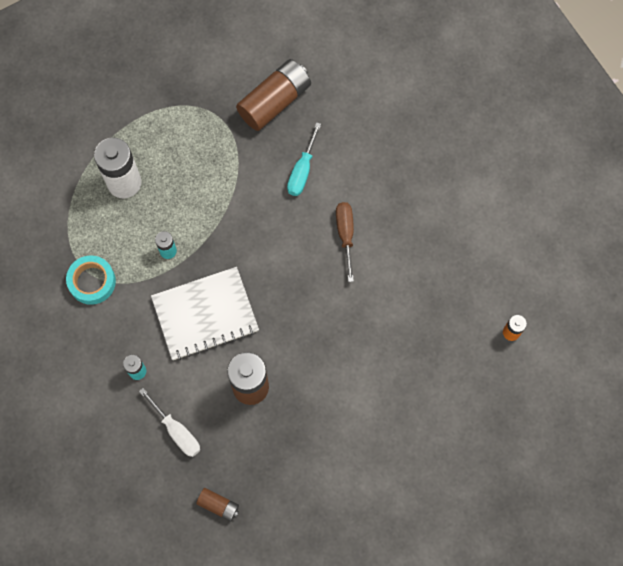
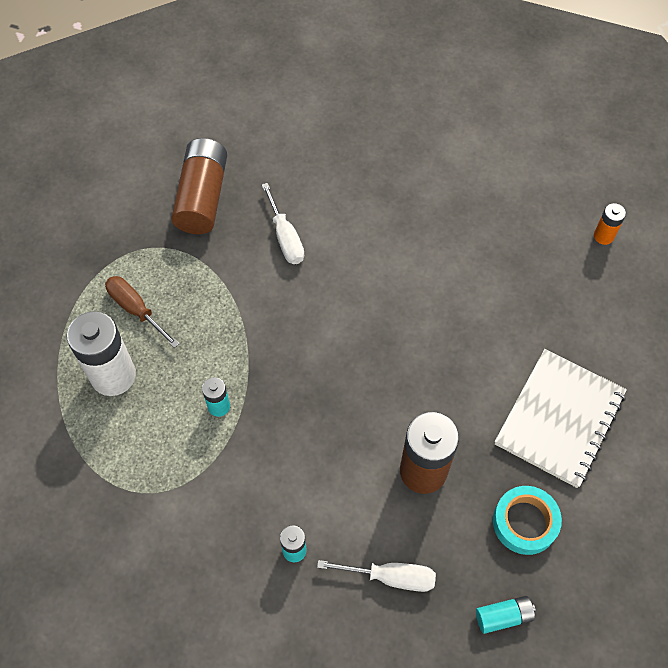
camera: 40 degrees left, 10 degrees down
(92, 282) = (164, 498): turquoise tape -> turquoise tape (525, 522)
(205, 314) = (313, 438): white notebook -> white notebook (559, 419)
(218, 505) = (503, 616): brown battery -> turquoise battery
(302, 170) = (285, 237): turquoise screwdriver -> white screwdriver
(345, 235) = (379, 263): brown screwdriver -> brown screwdriver (136, 309)

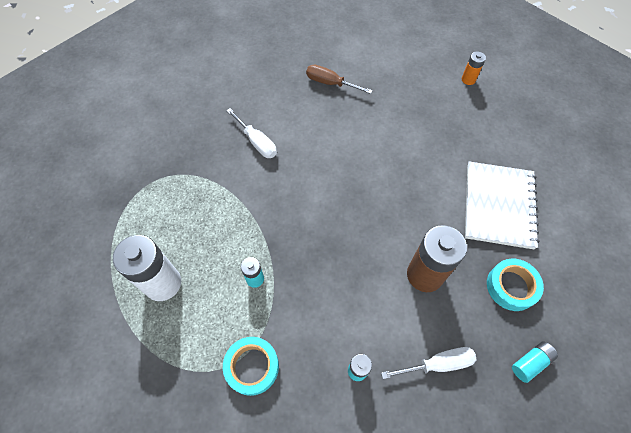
camera: 20 degrees left, 0 degrees up
(136, 309) = (163, 227): brown screwdriver -> brown screwdriver (330, 83)
(178, 503) = (252, 367): none -> turquoise tape
(202, 197) = (185, 132): brown battery -> none

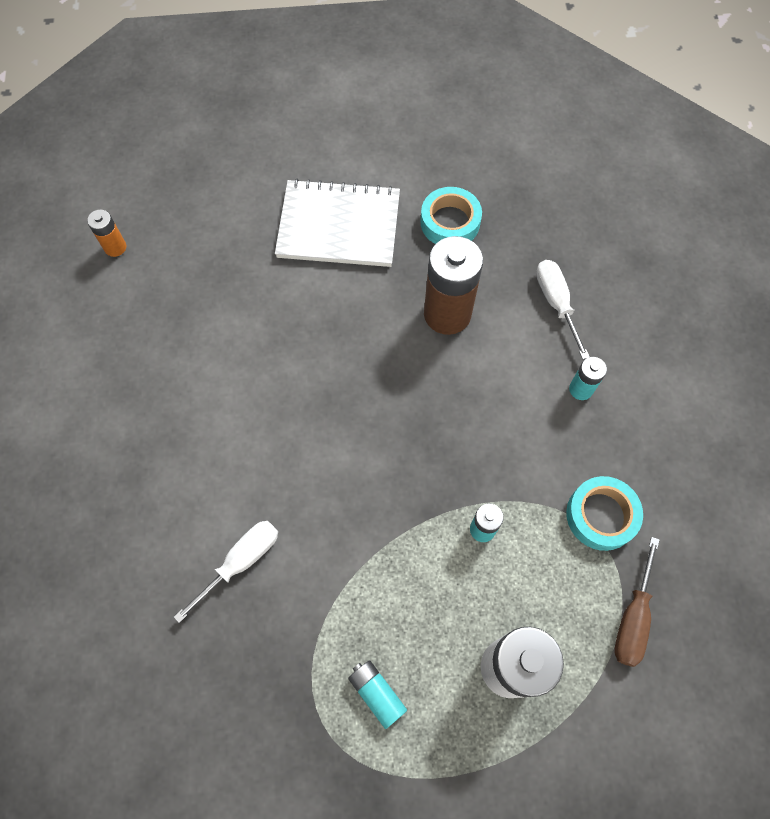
camera: 95 degrees left, 5 degrees up
(330, 83) = (112, 451): brown screwdriver -> brown screwdriver (632, 617)
(530, 362) = (536, 213): turquoise battery -> turquoise battery (377, 693)

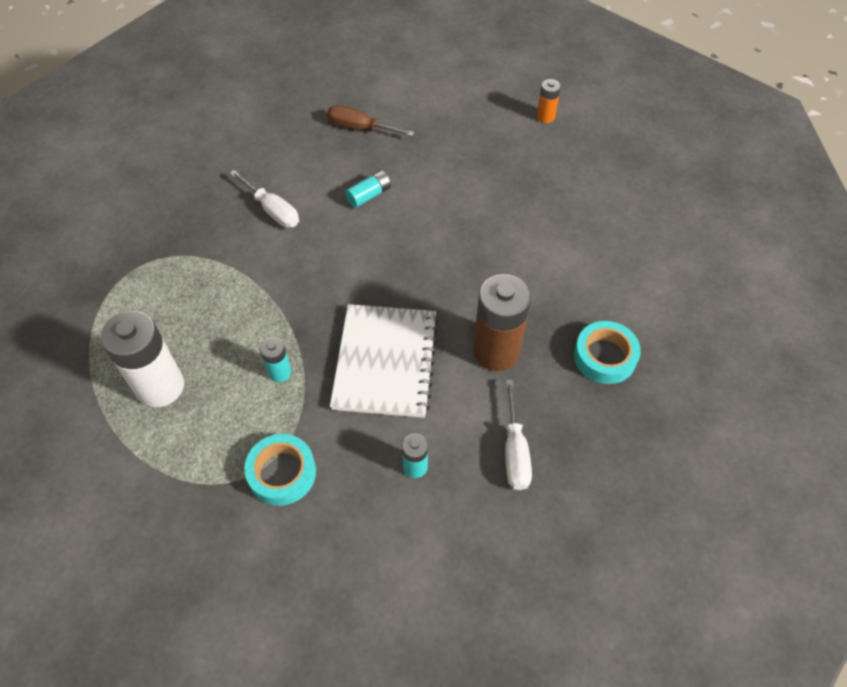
camera: 90 degrees right, 10 degrees down
(339, 226) = (587, 264): white notebook -> white notebook (385, 362)
(377, 693) = (159, 296): turquoise battery -> turquoise battery (369, 195)
(556, 303) = (515, 451): white screwdriver -> white screwdriver turned 105 degrees clockwise
(632, 617) = (183, 491): brown screwdriver -> brown screwdriver (360, 128)

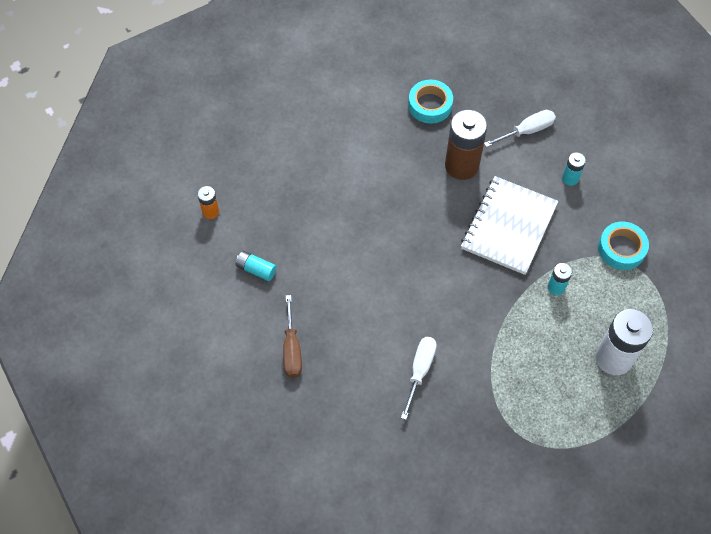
camera: 115 degrees left, 5 degrees up
(369, 195) = (366, 306): turquoise battery -> turquoise battery (256, 269)
(385, 362) = (509, 226): white notebook -> white notebook turned 45 degrees counterclockwise

